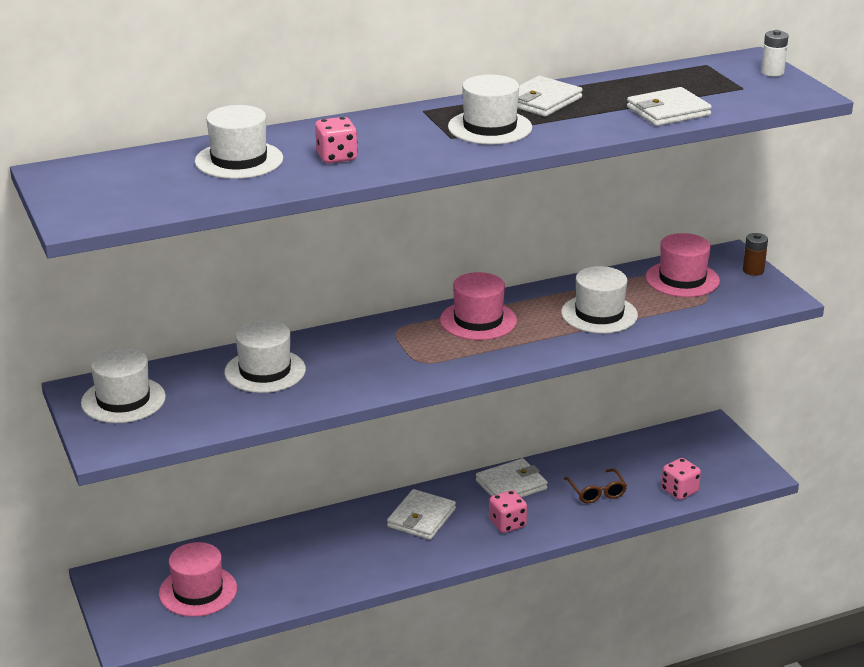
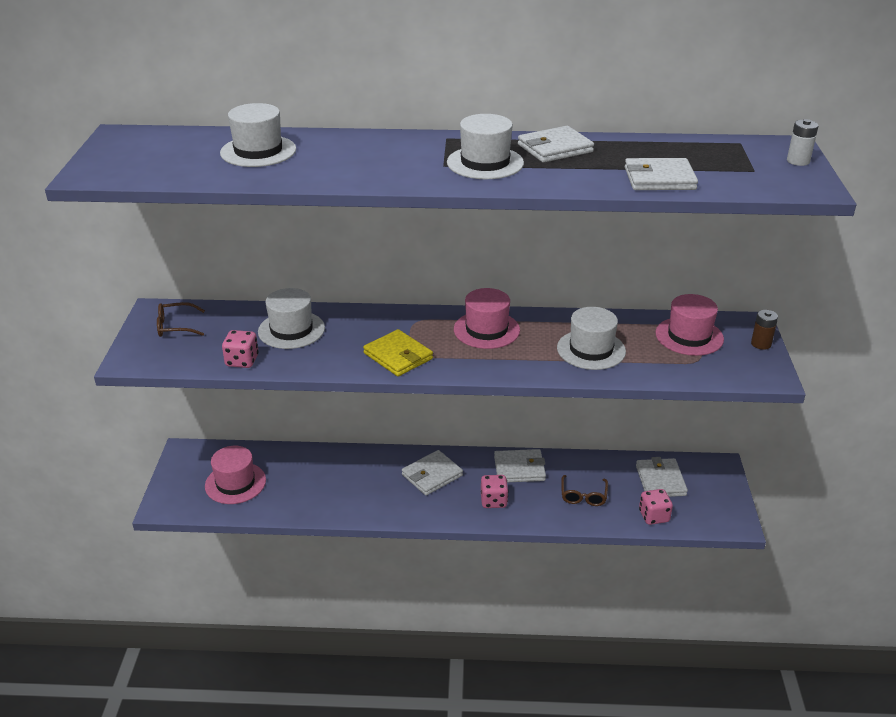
camera: 25 degrees right, 5 degrees up
(123, 400) = (175, 326): white hat -> brown glasses
(336, 157) = (333, 163): pink dice -> pink dice (242, 361)
(408, 368) = (398, 356): none -> yellow wallet
(663, 455) = (660, 480): none -> white wallet

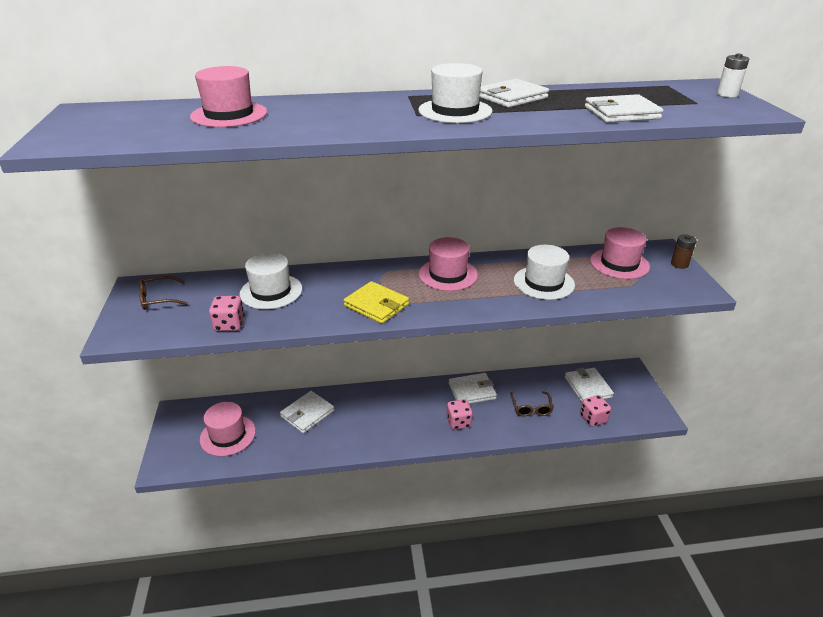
camera: 10 degrees left, 0 degrees up
(258, 151) = (229, 115): white hat -> pink hat
(432, 475) = (400, 406): white wallet -> white wallet (307, 414)

